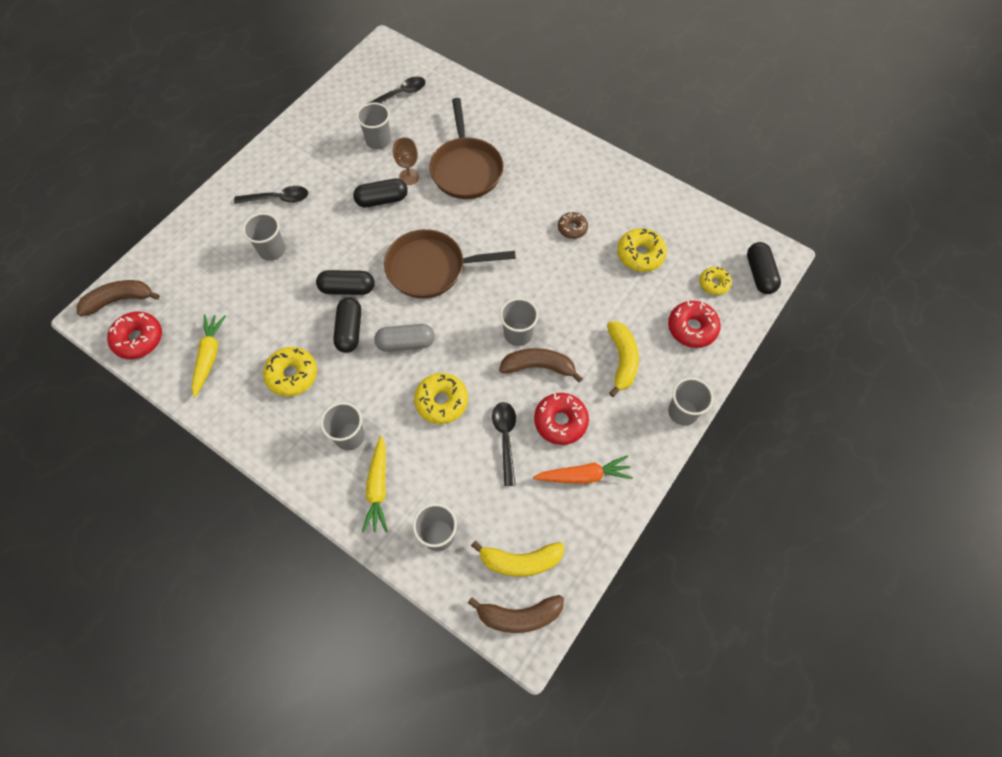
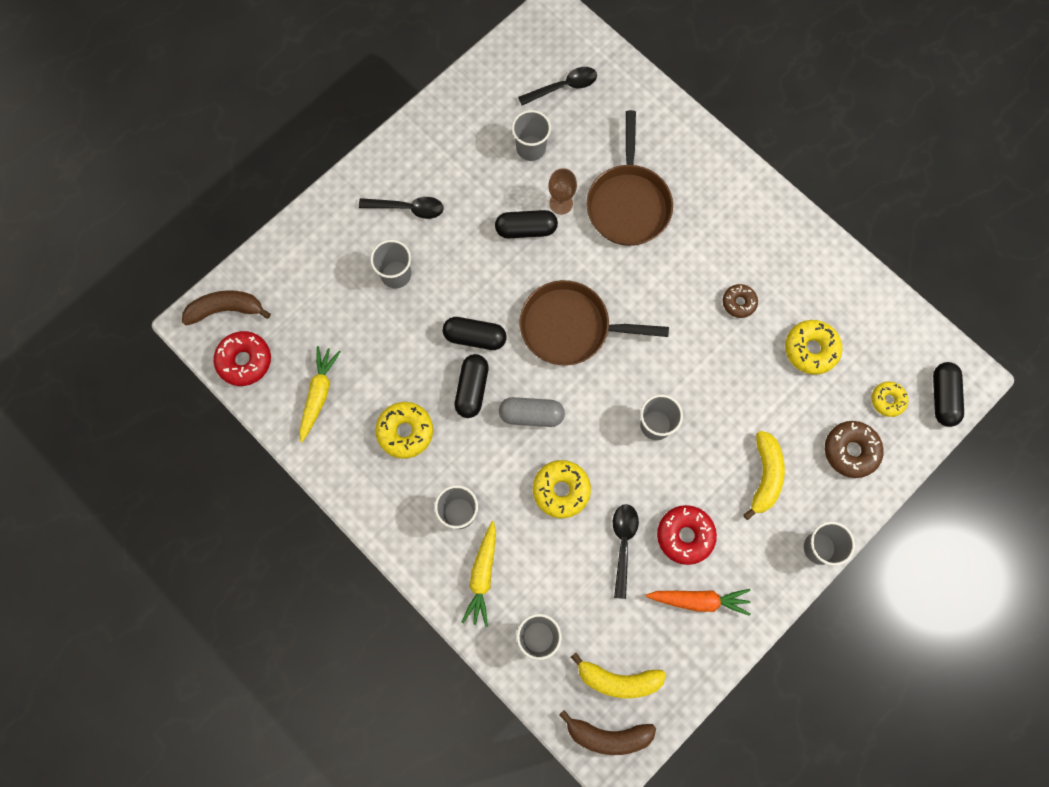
camera: 10 degrees right, 10 degrees up
(538, 367) = (672, 468): brown banana -> none
(692, 328) = (850, 451): red donut -> brown donut

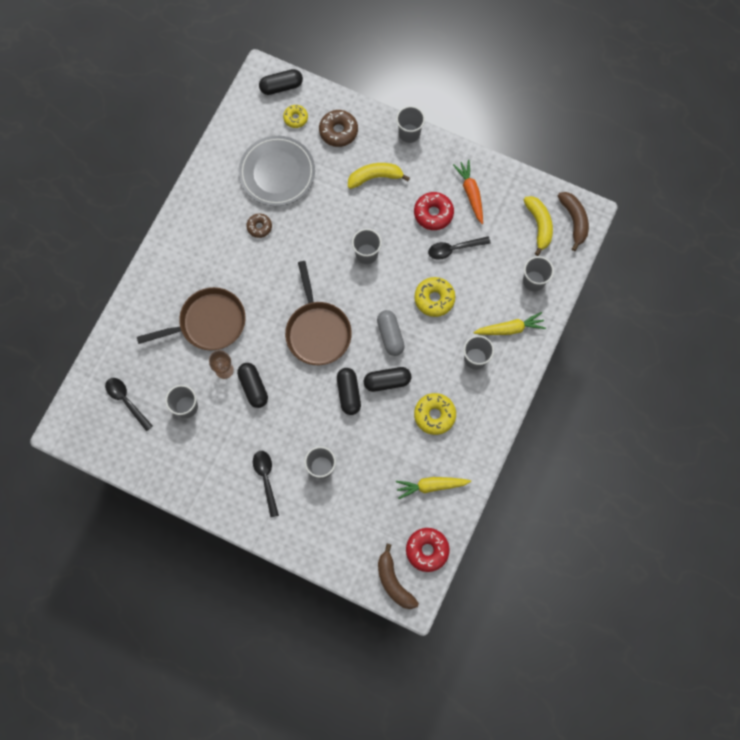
camera: 110 degrees left, 0 degrees up
(811, 349) = (277, 173): yellow donut -> grey plate

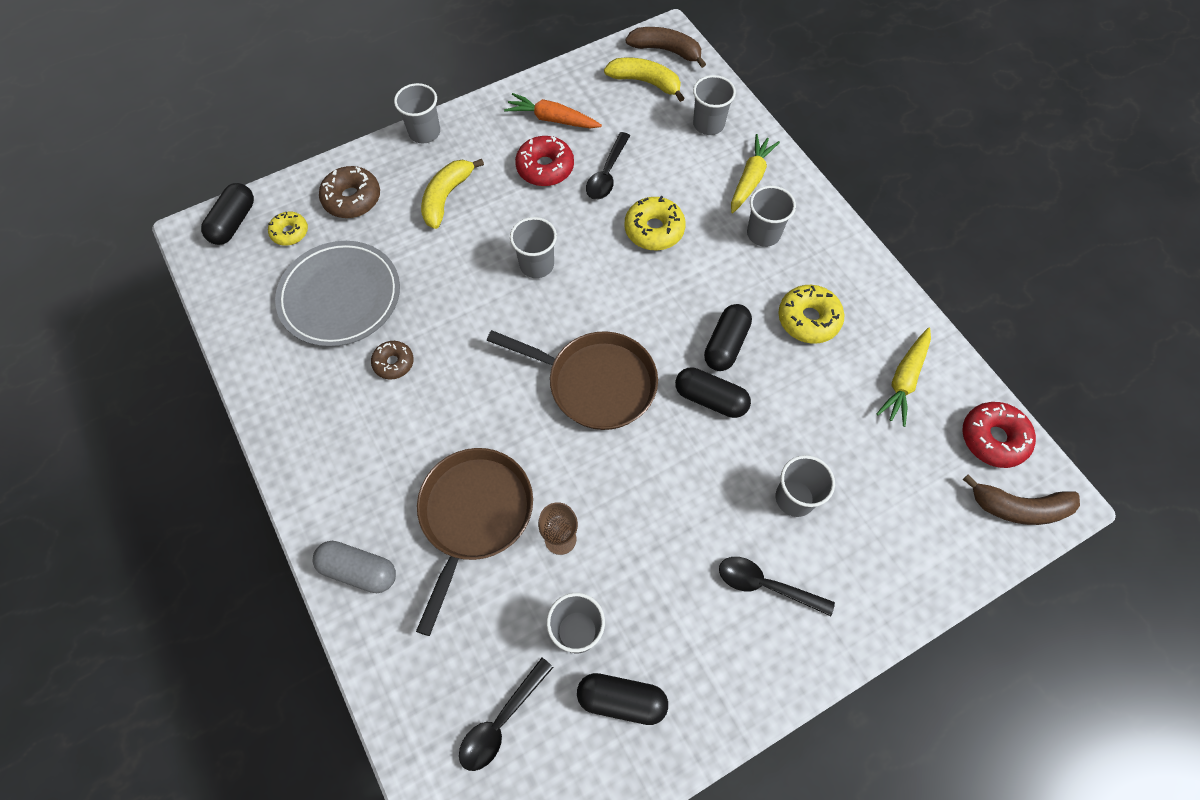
camera: 55 degrees left, 10 degrees down
(126, 401) = (501, 721): black spoon -> black spoon turned 45 degrees counterclockwise
(253, 387) = (615, 515): black capsule -> black capsule (622, 700)
(390, 335) = (666, 304): grey capsule -> grey capsule (359, 570)

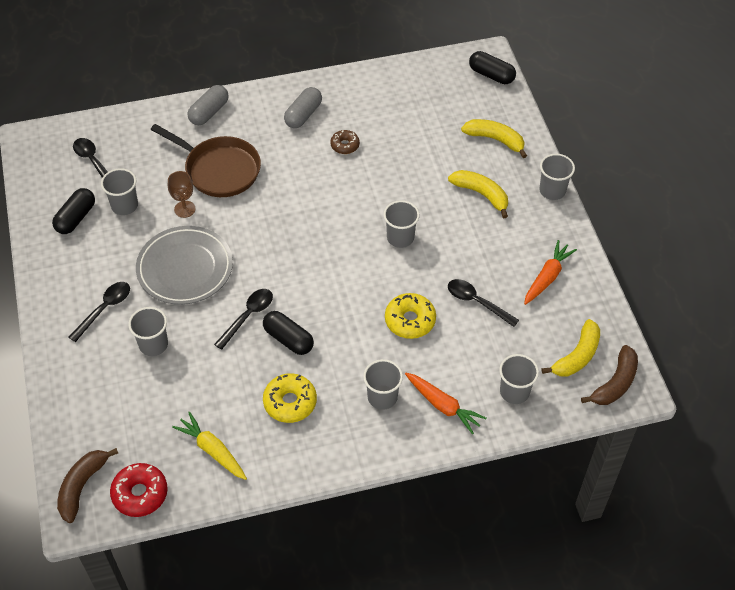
camera: 105 degrees right, 10 degrees down
(290, 232) = (473, 103): yellow donut -> none
(340, 297) = (408, 124): grey plate -> grey plate (185, 268)
(343, 432) = (303, 115): none -> grey capsule
(352, 198) = (495, 139): brown donut -> yellow banana
(545, 168) = (494, 261): red donut -> none
(595, 383) = (287, 251): brown pan -> none
(710, 399) = (248, 316): black capsule -> black spoon
(750, 179) = (443, 406): yellow carrot -> orange carrot

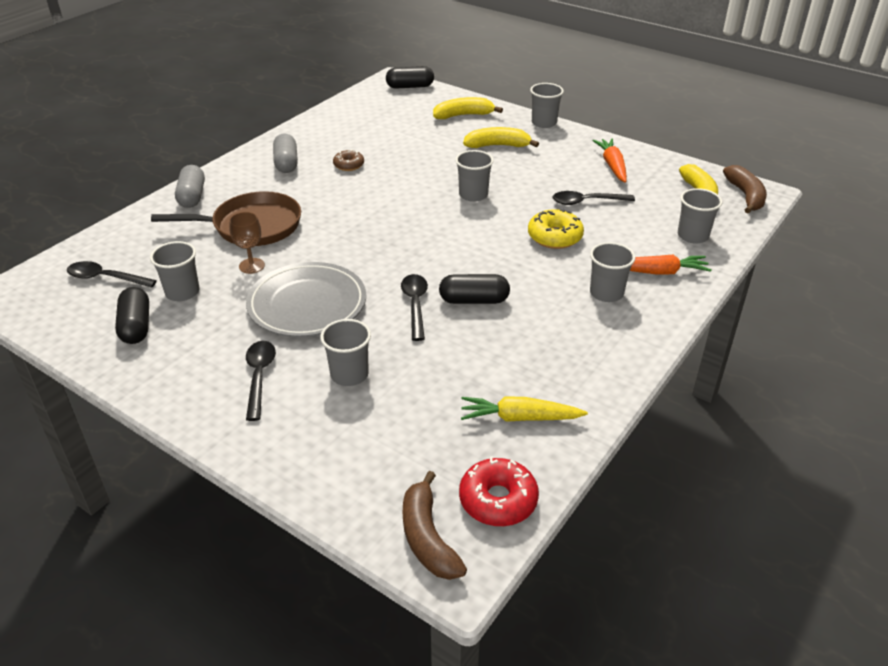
camera: 40 degrees left, 15 degrees down
(290, 402) = (538, 340): yellow donut -> none

